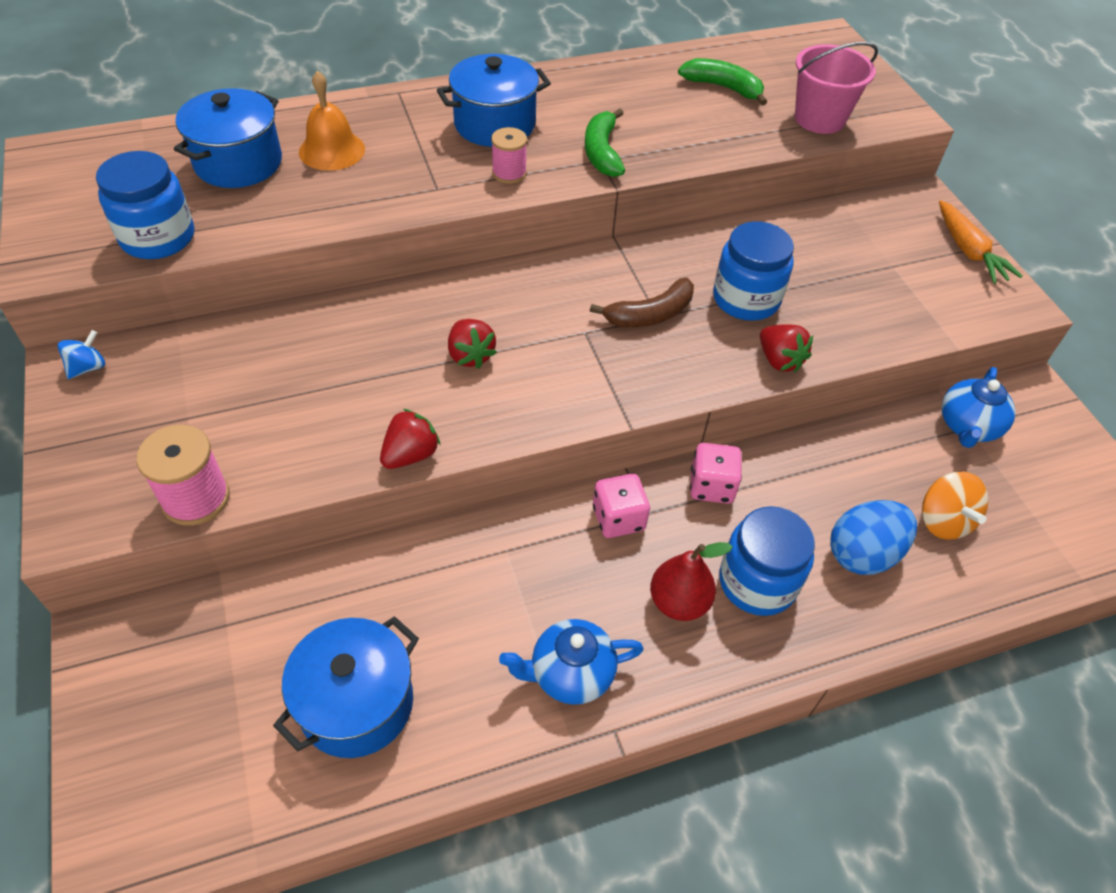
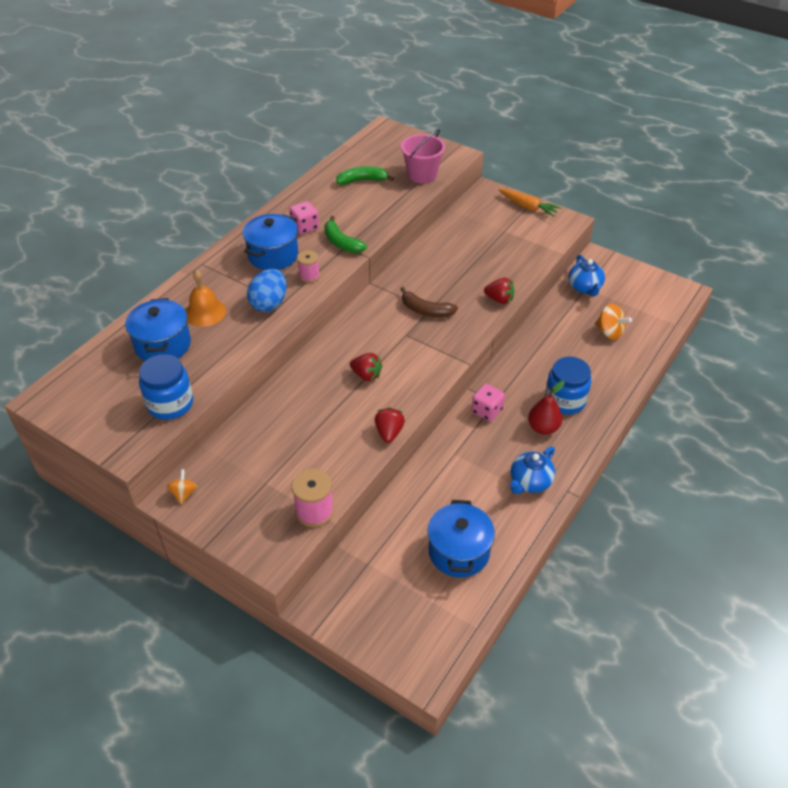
camera: 35 degrees left, 5 degrees down
(88, 367) = (184, 493): blue spinning top -> orange spinning top
(650, 314) = (426, 310): brown banana -> brown banana turned 90 degrees clockwise
(711, 486) = (510, 374): pink dice -> pink dice (305, 227)
(746, 299) = (459, 280): blue jar -> none
(863, 554) = (592, 364): blue egg -> blue egg (269, 303)

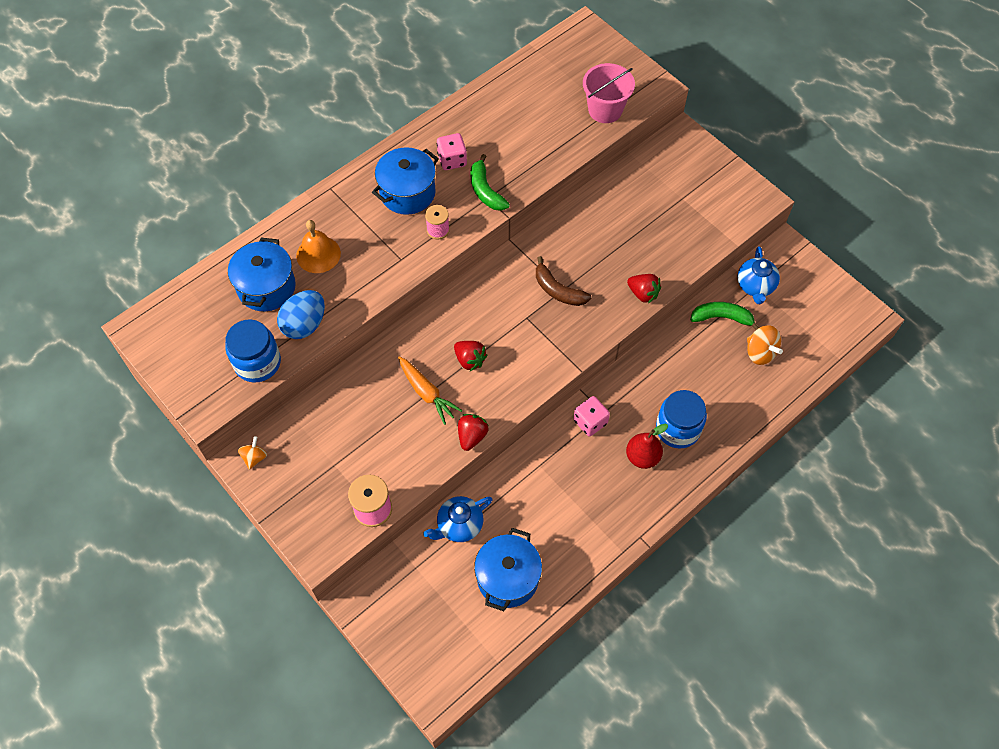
camera: 15 degrees right, 15 degrees up
(269, 303) = (386, 258): blue egg -> blue egg (304, 324)
(362, 180) = (535, 104): green banana -> green banana (722, 317)
(528, 207) = (722, 169): orange carrot -> orange carrot (427, 393)
(530, 482) = (605, 518): blue teapot -> blue teapot (459, 525)

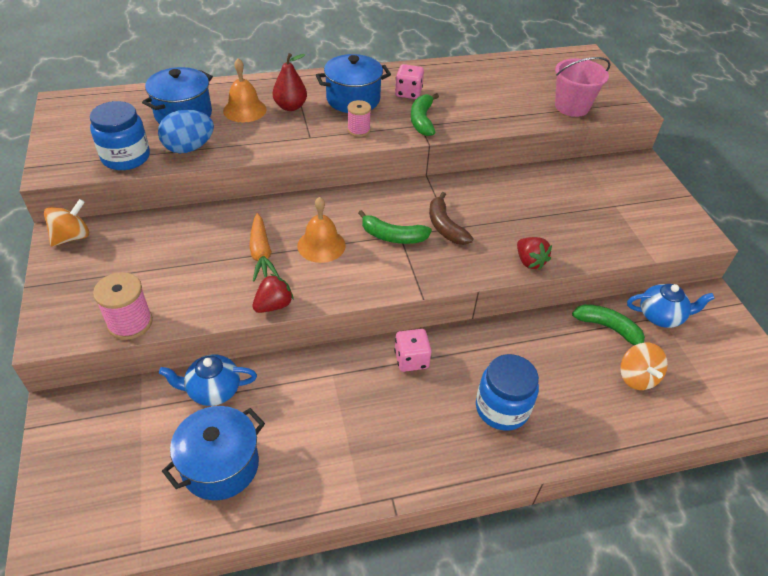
camera: 25 degrees right, 15 degrees down
(254, 457) = (72, 237): orange spinning top -> orange spinning top, size x1.54
(470, 360) = (321, 245): red strawberry -> orange bell
(522, 322) = (393, 236): none -> green banana
(642, 457) = (446, 417): red pear -> red pear (290, 107)
(755, 286) = (660, 316): blue teapot -> blue teapot turned 120 degrees counterclockwise

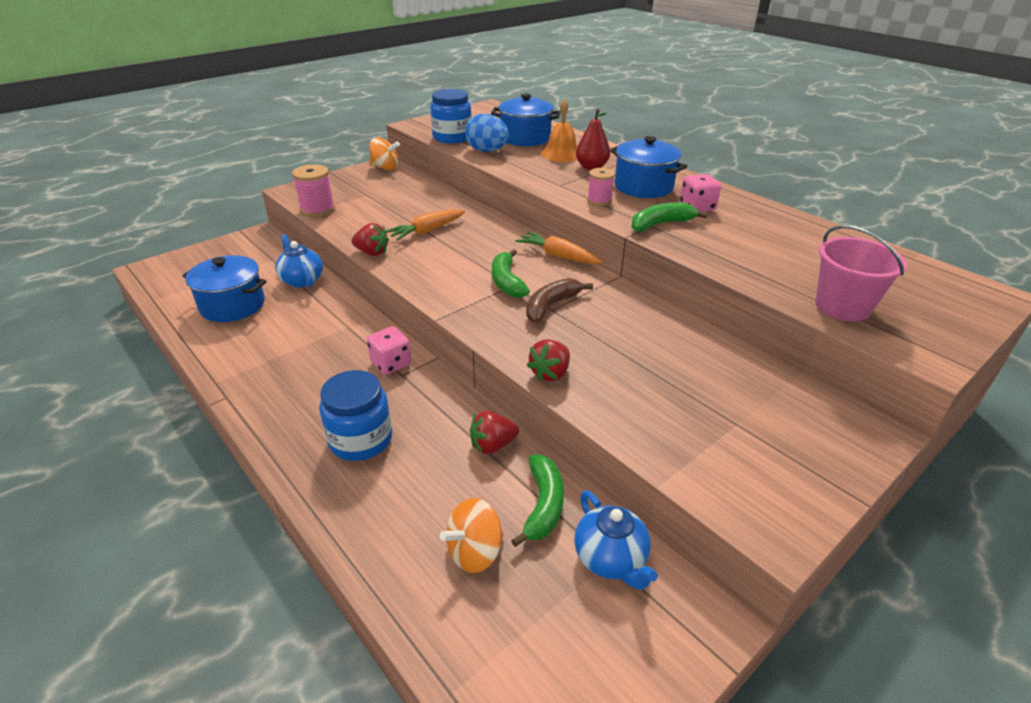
camera: 65 degrees right, 10 degrees down
(321, 245) = (460, 252): orange bell -> none
(373, 193) = (558, 256): none -> orange carrot
(543, 332) = (492, 445): none -> red strawberry

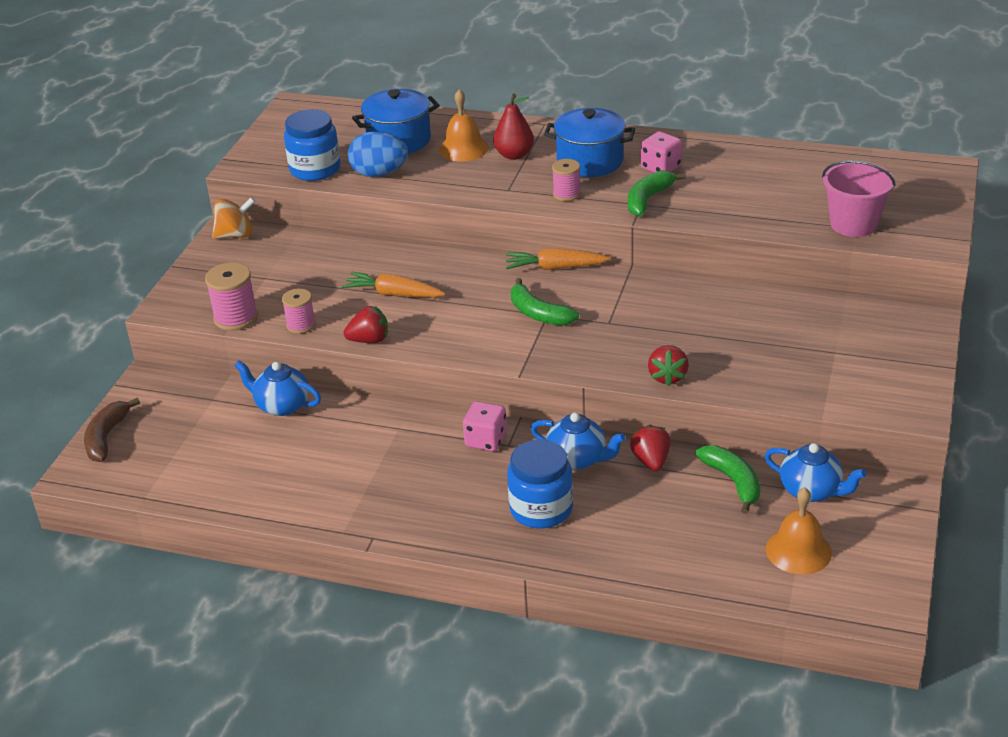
camera: 30 degrees left, 0 degrees up
(232, 305) = (246, 462): blue pot -> none
(346, 227) = (301, 325): none -> pink spool
(426, 231) = (393, 294): orange carrot -> orange carrot turned 90 degrees clockwise
(437, 412) = (578, 459): none -> blue teapot
(475, 552) = (718, 533): orange spinning top -> none
(492, 445) = (651, 461): red strawberry -> red strawberry turned 135 degrees clockwise
(532, 622) = (798, 550): none -> orange bell
(551, 306) = (604, 320): brown banana -> brown banana (106, 437)

